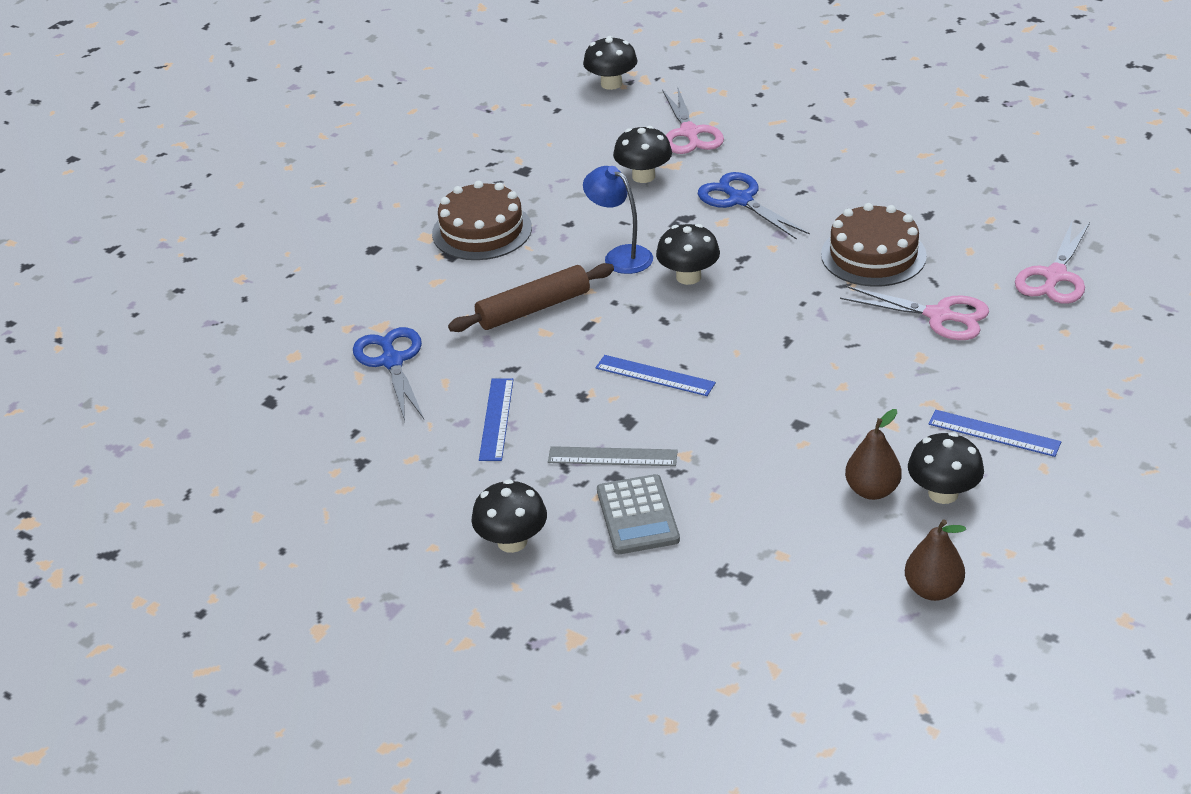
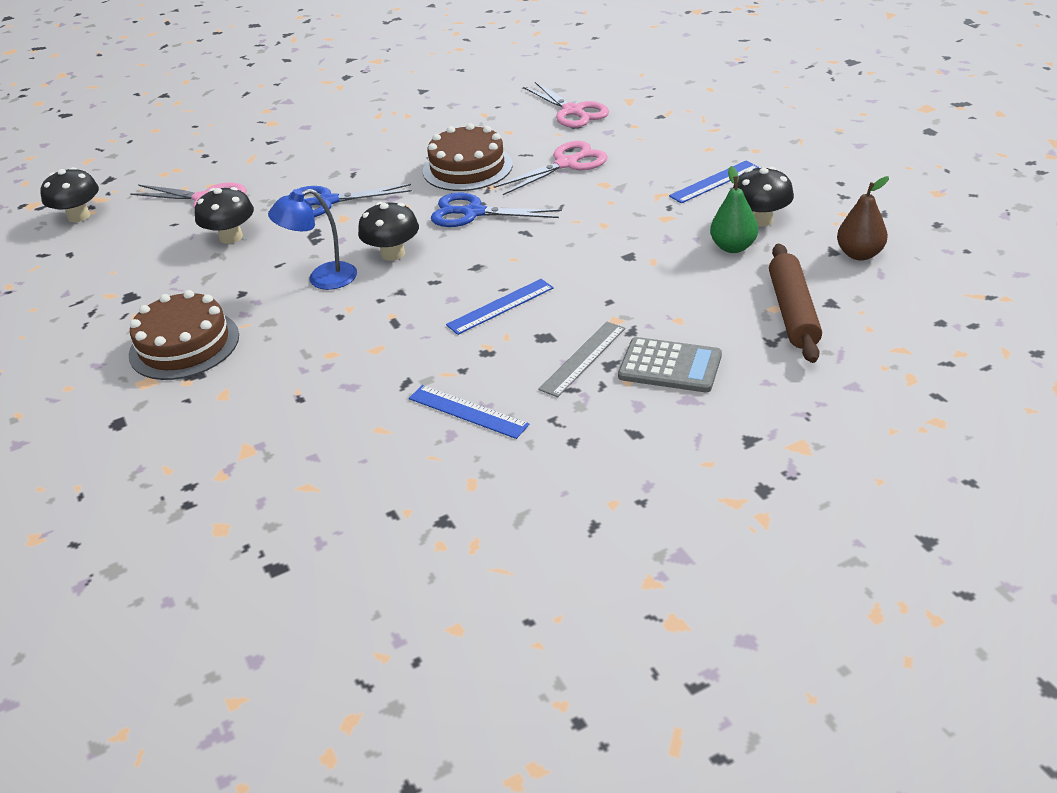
camera: 60 degrees left, 0 degrees up
(392, 361) = (311, 457): blue scissors -> blue scissors (473, 213)
(512, 541) = (646, 448): black mushroom -> none
(533, 309) = (336, 346): brown rolling pin -> brown rolling pin (793, 312)
(872, 490) = (733, 247): brown pear -> green pear

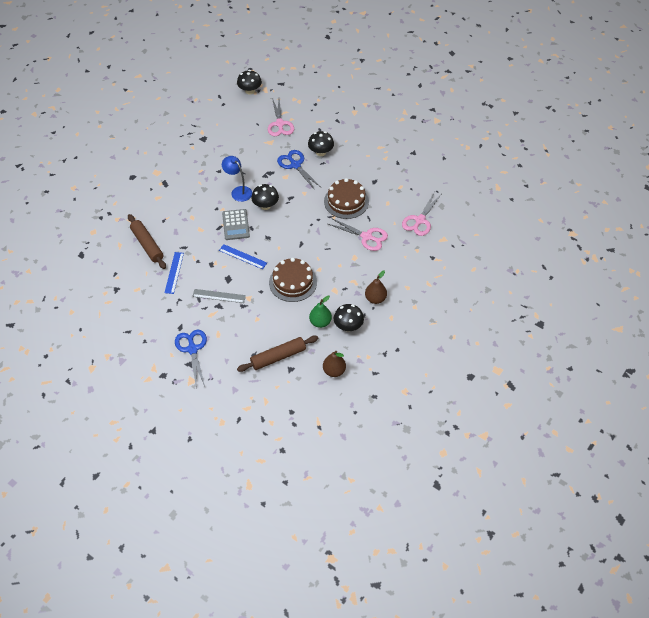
camera: 60 degrees right, 15 degrees up
(184, 345) = (180, 171): brown cake -> brown cake (293, 282)
(231, 237) = (255, 147): black mushroom -> black mushroom (321, 152)
(349, 439) = (147, 245): none -> brown rolling pin
(473, 213) = (308, 219): blue scissors -> blue scissors (192, 349)
(670, 366) = (224, 325): grey calculator -> grey calculator (235, 225)
(714, 182) = (375, 299): blue ruler -> brown pear

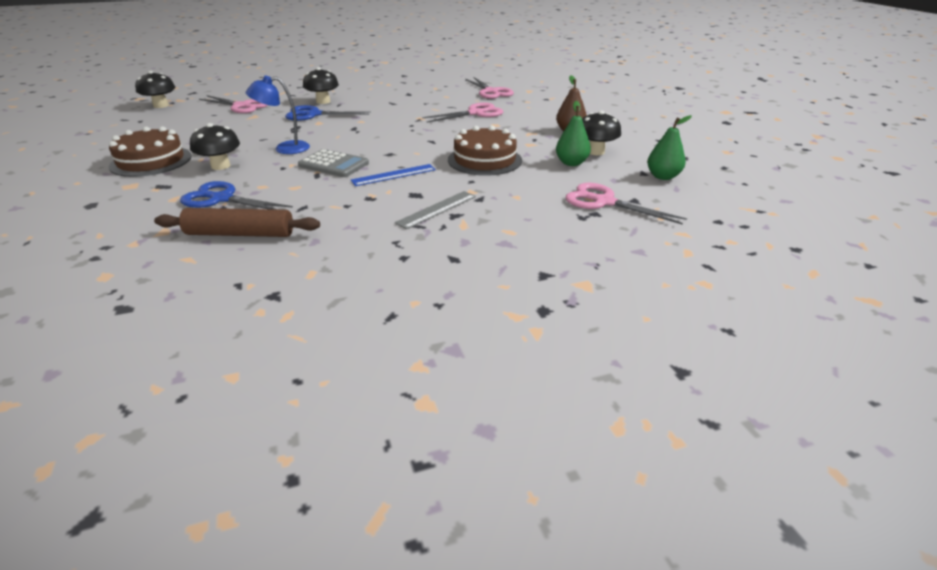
camera: 55 degrees left, 20 degrees down
(174, 272) = (335, 229): blue ruler -> none
(192, 349) = (515, 262): blue scissors -> blue scissors (222, 199)
(265, 205) = (338, 142): black mushroom -> black mushroom (220, 166)
(278, 357) = (604, 202): brown rolling pin -> pink scissors
(334, 371) = (663, 176): brown pear -> green pear
(346, 201) = (411, 109): brown cake -> brown cake (151, 161)

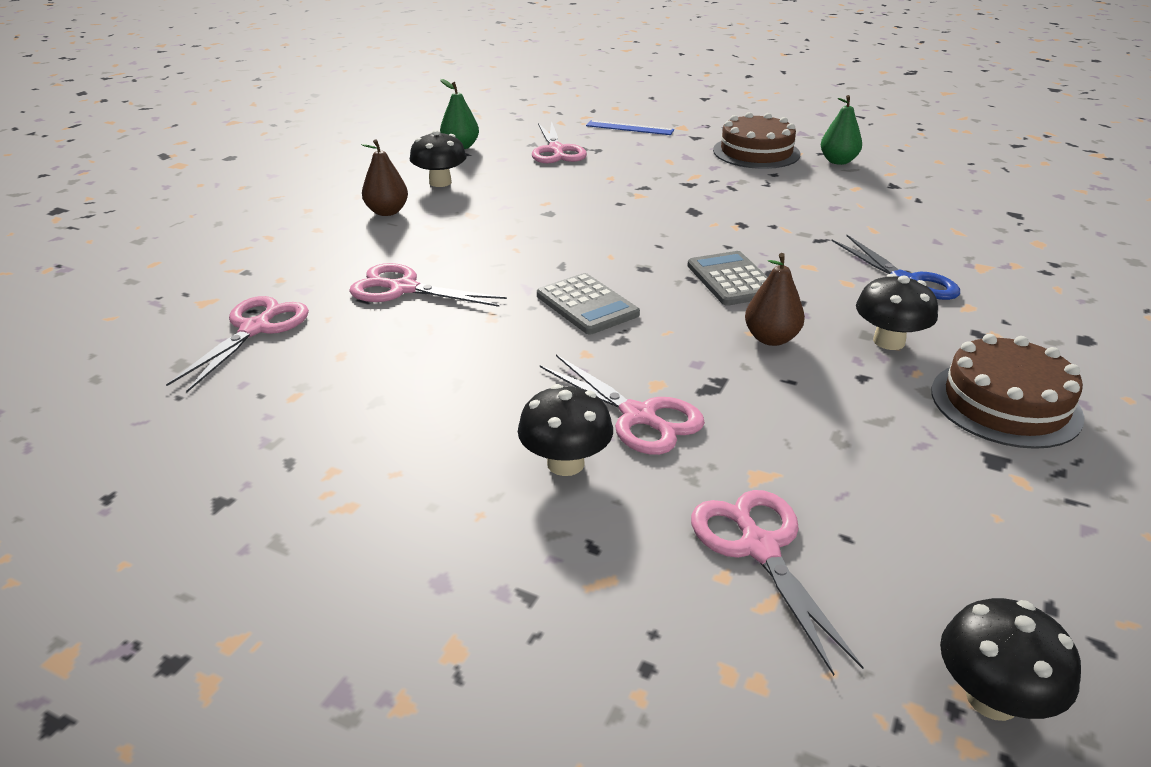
camera: 135 degrees left, 0 degrees up
(240, 234) = (900, 236): brown rolling pin -> none
(285, 148) = (771, 339): blue lamp -> brown pear
(313, 114) = (638, 416): blue scissors -> pink scissors
(389, 132) = (587, 305): none -> grey calculator
(393, 175) = (683, 238): blue ruler -> blue ruler (629, 128)
(436, 209) = (696, 193): grey ruler -> none
(484, 160) = (560, 217): brown cake -> brown cake (756, 152)
(571, 163) = (493, 182): green pear -> green pear (838, 161)

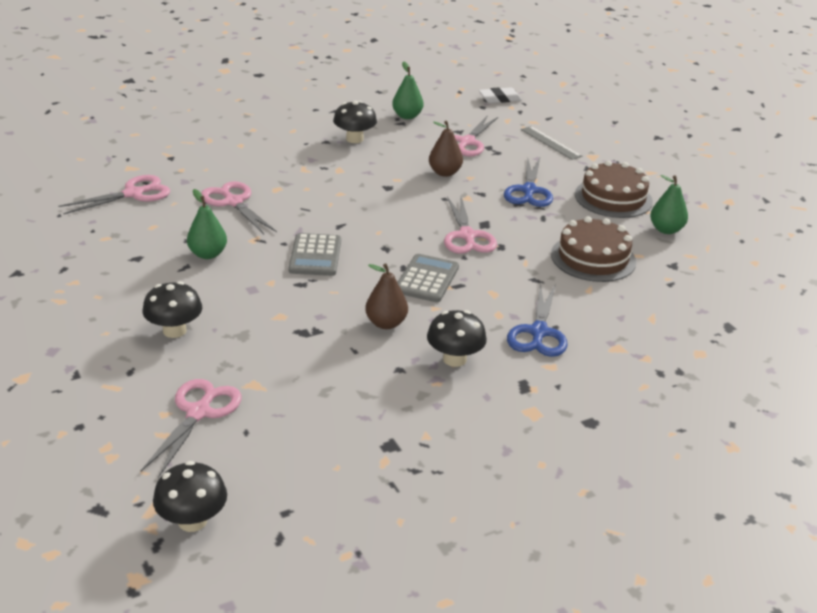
camera: 35 degrees right, 0 degrees up
(387, 212) = (294, 148): brown pear -> brown pear (444, 173)
(463, 356) = (208, 254): none -> green pear
(524, 108) = (500, 99): none -> white eraser
(629, 128) = (550, 143): blue ruler -> grey ruler
(638, 416) = (243, 327): pink scissors -> pink scissors (467, 236)
(681, 170) = (529, 191): none -> blue scissors
(1005, 403) = (456, 425): brown cake -> brown cake (593, 258)

